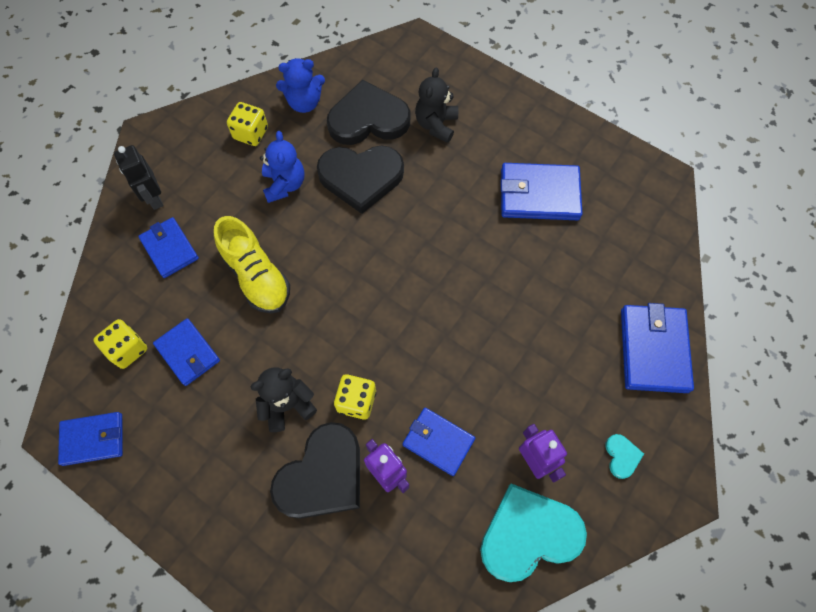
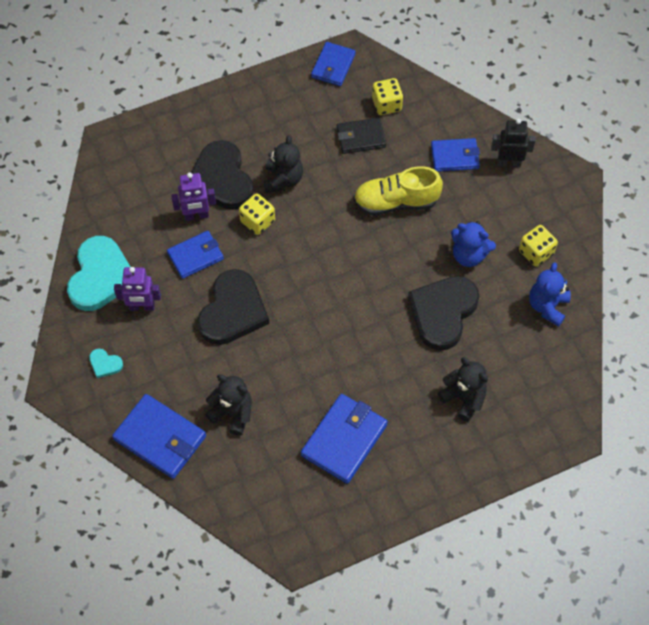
camera: 120 degrees right, 5 degrees down
(188, 353) = (360, 137): blue wallet -> black wallet
(368, 119) = (501, 347): black heart -> black heart (233, 311)
(582, 299) = (232, 413): none -> black teddy bear

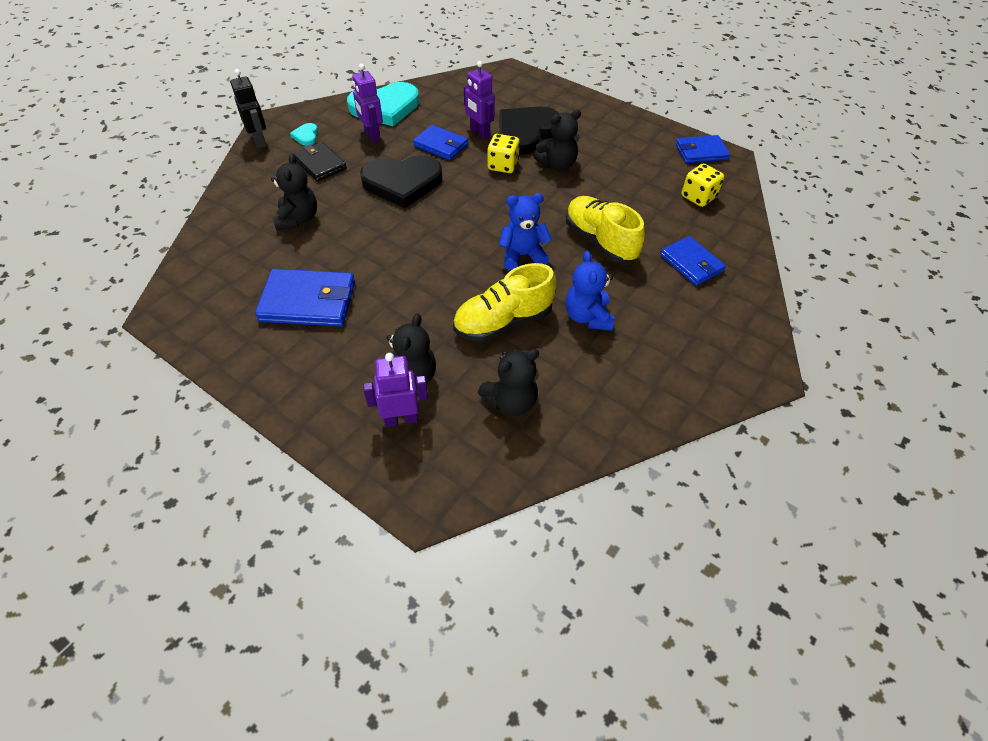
camera: 60 degrees right, 10 degrees down
(160, 438) = (251, 187): blue wallet -> none
(360, 137) = (646, 194): black wallet -> black wallet (320, 164)
(443, 312) = (503, 322): black heart -> yellow shoe
(497, 419) = (401, 419): none -> purple robot
(508, 163) = (727, 307): black robot -> black robot (259, 141)
(519, 344) = (511, 402): none -> black teddy bear
(536, 252) = (639, 372): yellow dice -> none
(547, 306) = (579, 410): blue teddy bear -> blue teddy bear (522, 255)

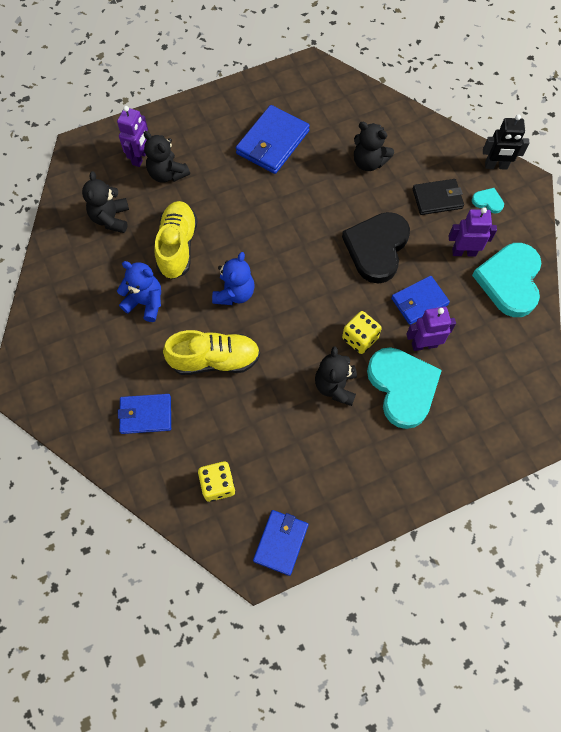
camera: 120 degrees right, 15 degrees up
(526, 133) = (402, 387): black heart -> turquoise heart

